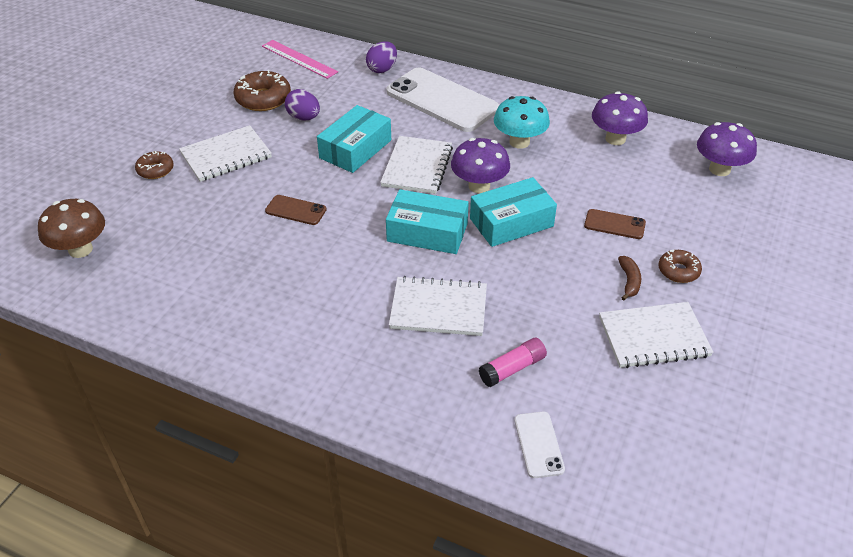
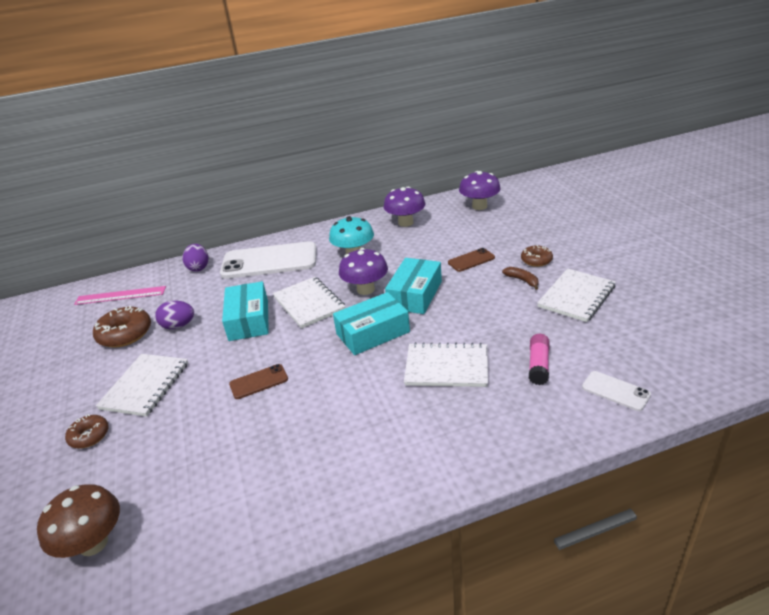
camera: 40 degrees left, 10 degrees down
(438, 308) = (446, 367): white notebook -> white notebook turned 45 degrees clockwise

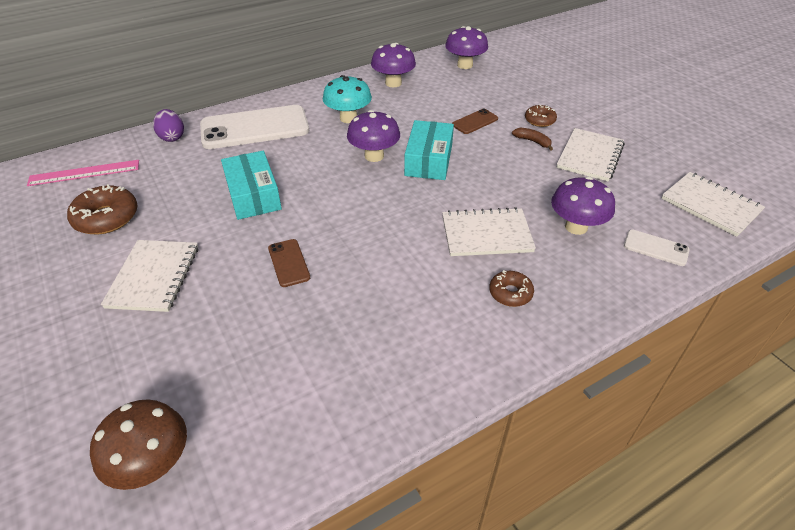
camera: 15 degrees left, 10 degrees up
(89, 436) = (103, 340): brown donut -> brown donut (510, 293)
(178, 326) = (171, 205): purple egg -> none
(259, 382) = (288, 263): brown phone -> brown phone turned 75 degrees counterclockwise
(309, 304) = (316, 174): white notebook -> white notebook (710, 205)
(373, 333) = (397, 202): turquoise box -> none
(538, 365) = (576, 227): pink glue stick -> purple mushroom

